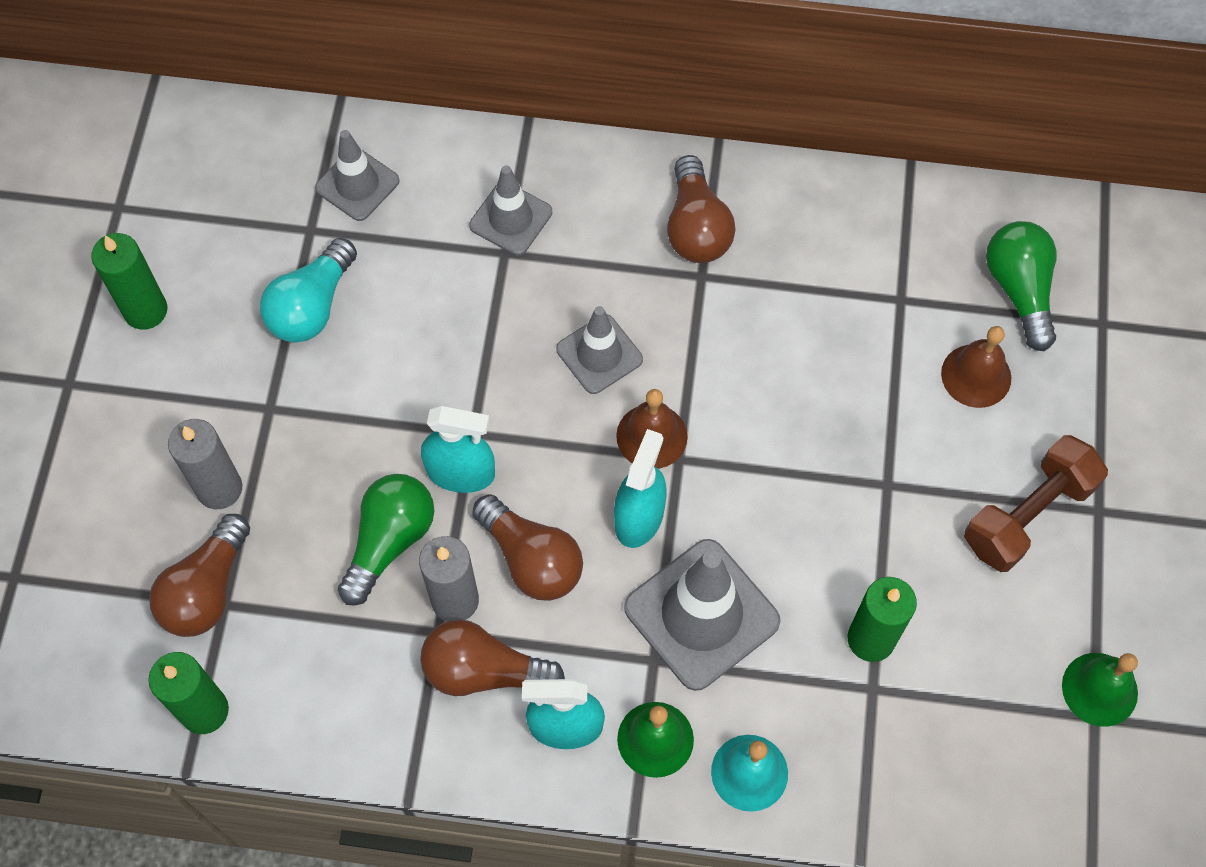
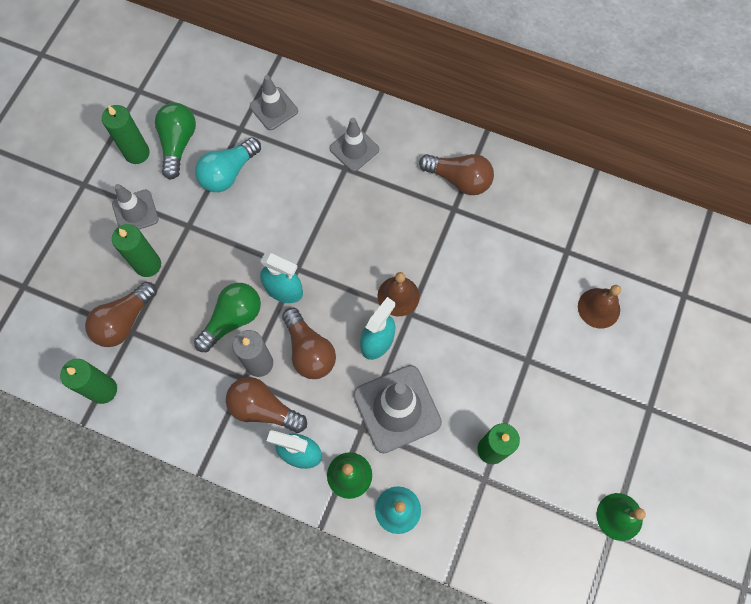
camera: 15 degrees right, 5 degrees up
(219, 488) = (148, 265): grey candle -> green candle
(599, 354) = (382, 240): grey traffic cone -> grey traffic cone (135, 212)
(696, 227) = (459, 179): brown light bulb -> brown light bulb turned 75 degrees counterclockwise
(1019, 290) = (639, 263): green light bulb -> green light bulb (178, 144)
(1028, 515) = (606, 399): brown dumbbell -> none

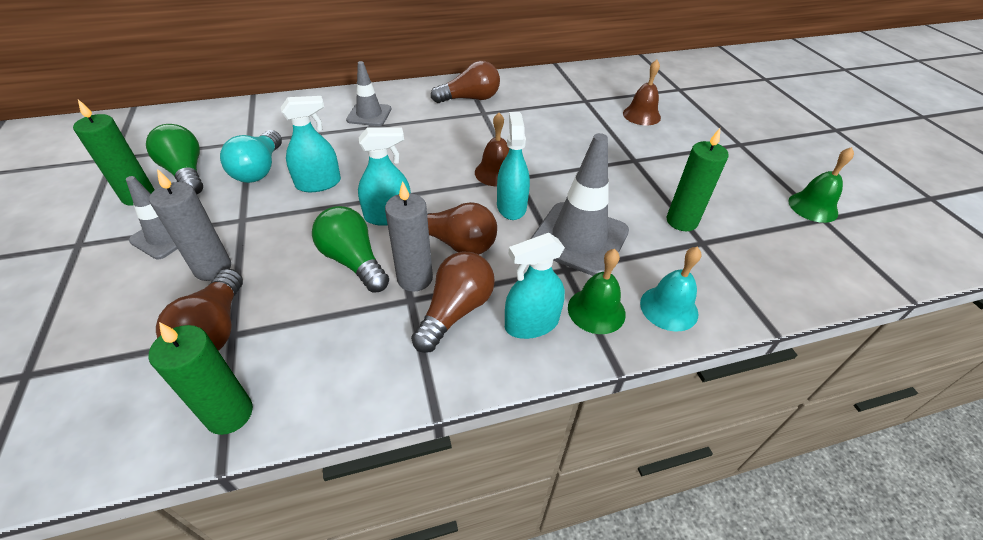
camera: 40 degrees left, 25 degrees down
(148, 265) = (213, 268): green candle -> grey candle
(232, 319) = (353, 261): green light bulb -> green light bulb turned 45 degrees counterclockwise
(259, 219) = (318, 183): none -> turquoise spray bottle
(264, 409) = (455, 311): brown light bulb -> brown light bulb turned 135 degrees clockwise
(274, 109) = (273, 120): grey traffic cone -> none

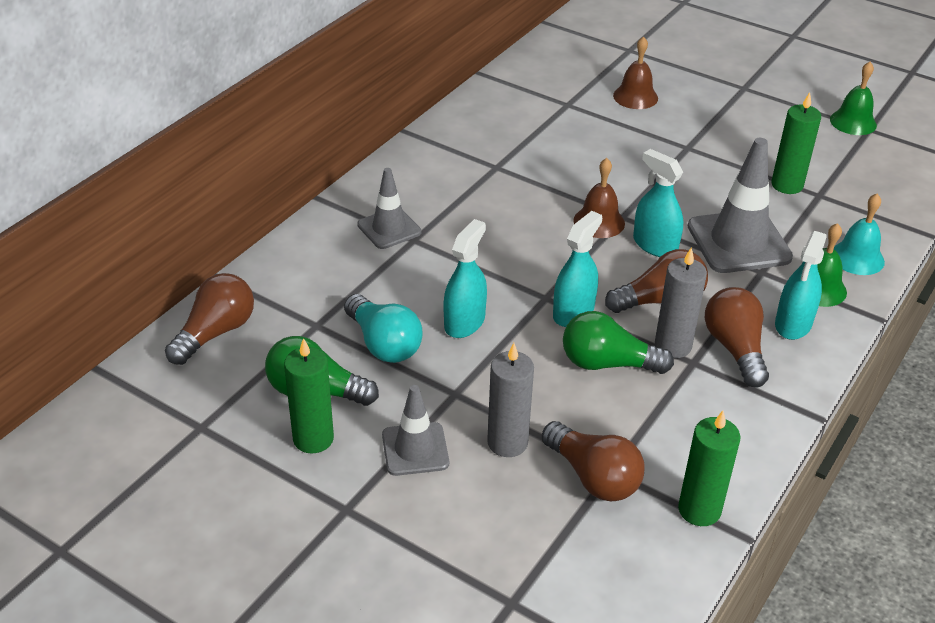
camera: 40 degrees left, 5 degrees down
(470, 99) = (459, 157): brown light bulb -> brown light bulb (215, 333)

